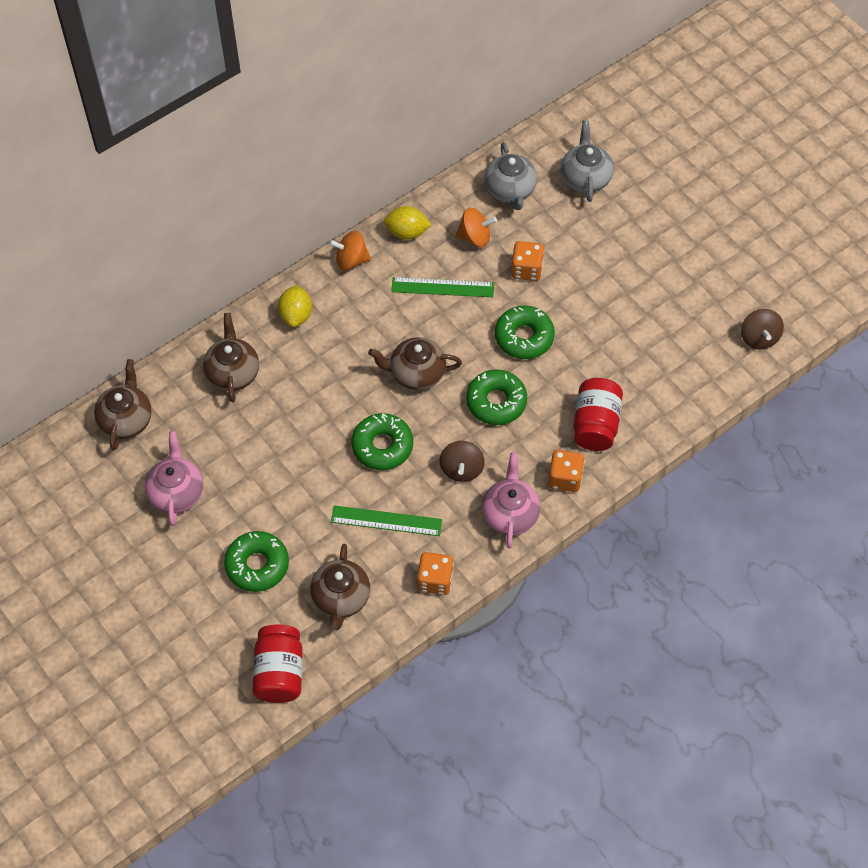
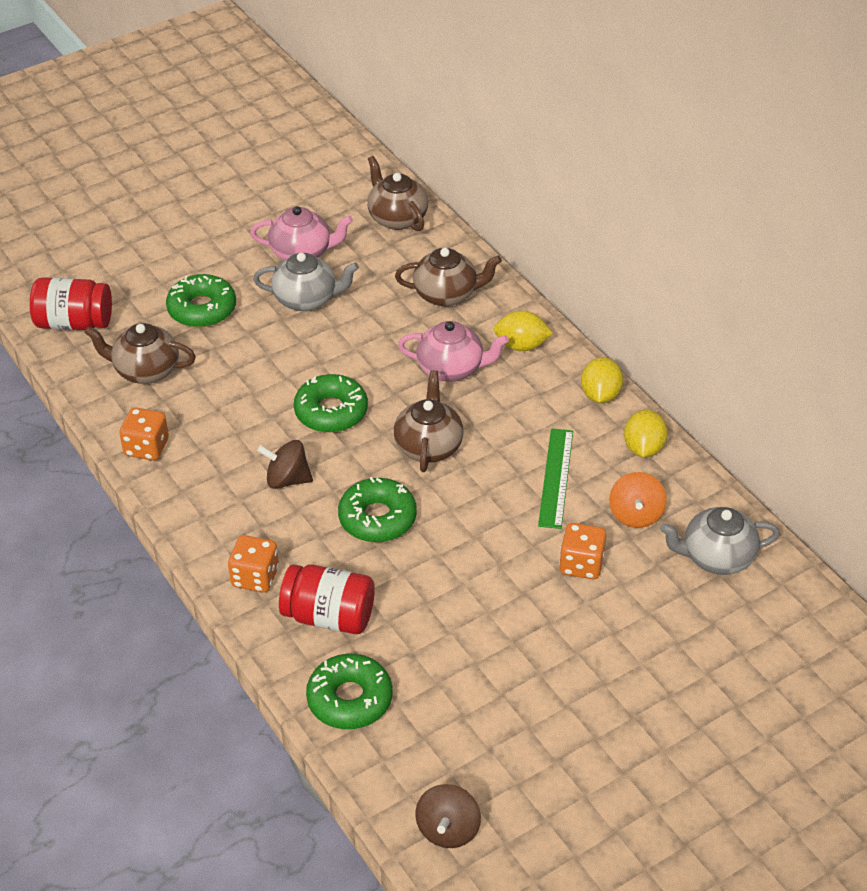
camera: 95 degrees right, 15 degrees down
(126, 419) = (397, 218): brown teapot -> brown teapot turned 135 degrees counterclockwise
(351, 260) = (600, 395): orange spinning top -> yellow lemon
(386, 520) = (232, 411): green ruler -> none
(510, 514) = (216, 520): pink teapot -> pink teapot (451, 369)
(524, 337) = (472, 553): green donut -> green donut (350, 699)
(585, 178) = (743, 645): grey teapot -> grey teapot (306, 299)
(759, 338) = (448, 829): brown spinning top -> brown spinning top turned 75 degrees counterclockwise

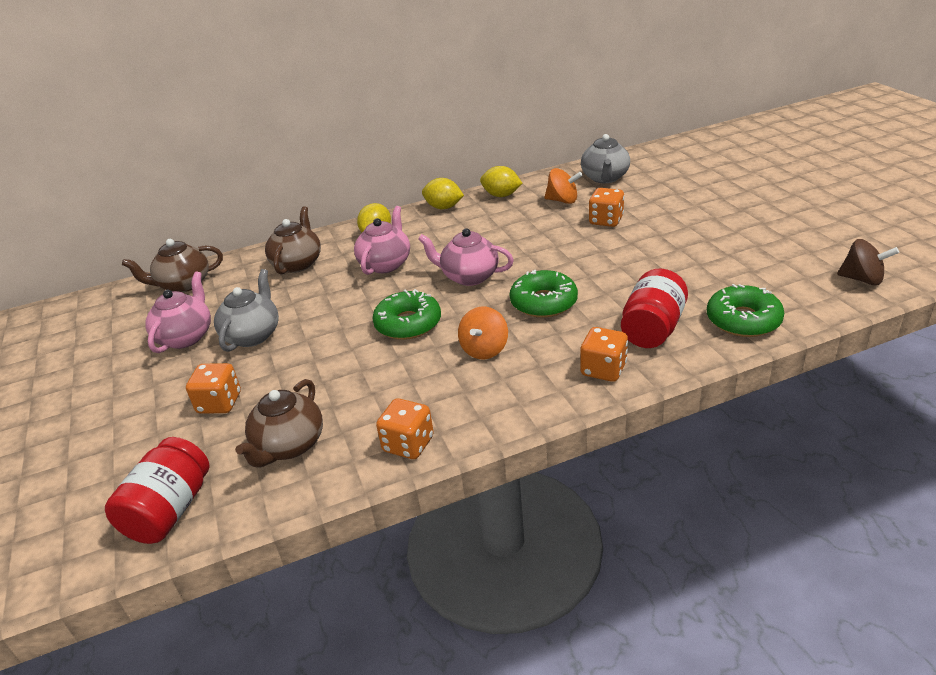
camera: 75 degrees left, 10 degrees down
(202, 309) = (219, 403): green donut -> orange dice
(287, 479) = (484, 349): brown spinning top -> orange spinning top
(428, 446) = (469, 276): brown teapot -> pink teapot
(555, 477) = (520, 226): green ruler -> none

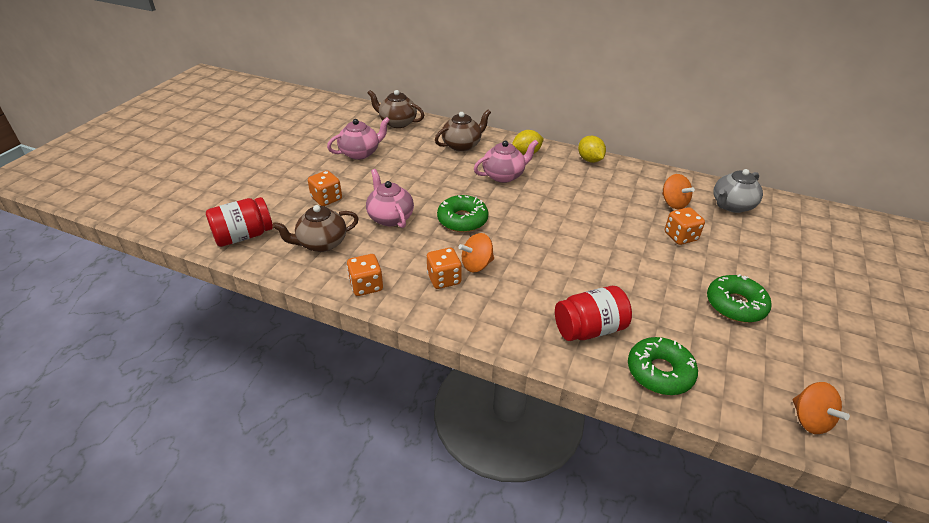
camera: 40 degrees right, 5 degrees up
(253, 335) = (387, 173): grey teapot -> none
(469, 276) = (536, 215): pink teapot -> pink teapot (390, 217)
(501, 195) = (638, 174): yellow lemon -> none
(543, 302) = (552, 262): green donut -> green donut (735, 305)
(603, 370) = (519, 329): orange dice -> orange dice (444, 279)
(862, 279) = (810, 419): brown spinning top -> orange spinning top

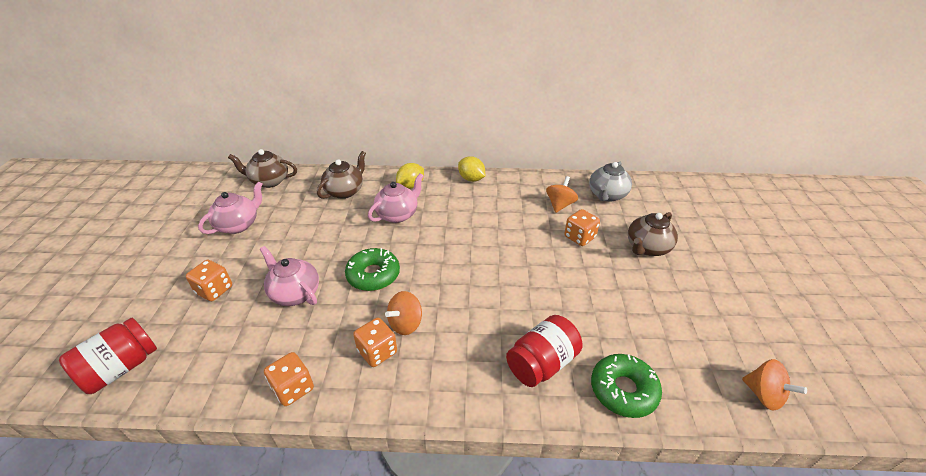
camera: 20 degrees left, 0 degrees up
(321, 243) = (224, 349): brown teapot -> brown teapot (647, 248)
(673, 203) = (560, 205): orange spinning top -> orange spinning top turned 105 degrees counterclockwise
(735, 305) = (653, 294): green donut -> none

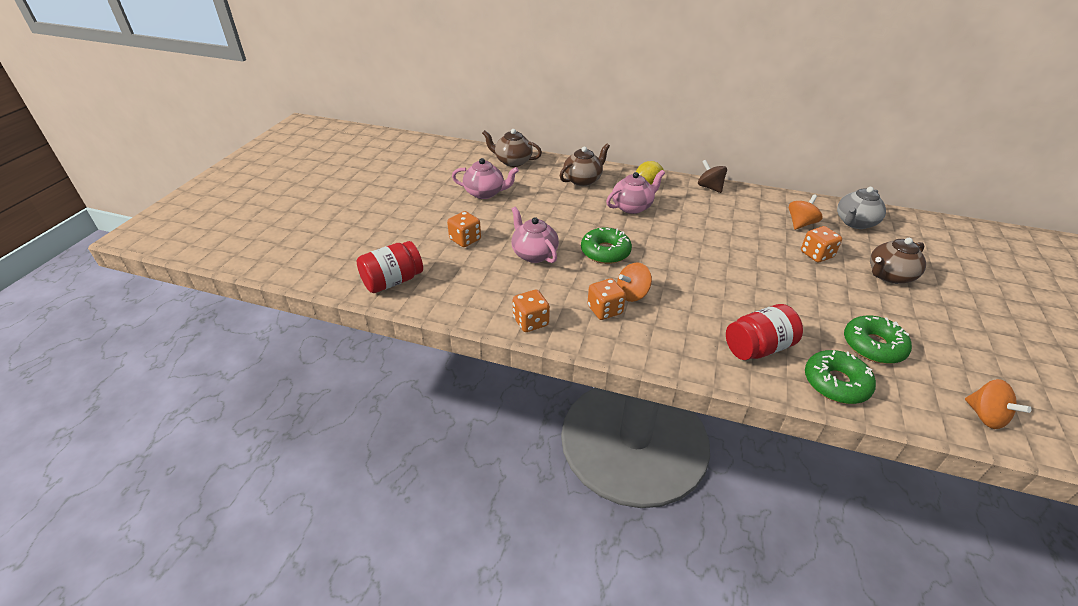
camera: 15 degrees right, 0 degrees up
(238, 225) = (485, 193): pink teapot -> pink teapot turned 45 degrees clockwise
(471, 179) = (710, 187): yellow lemon -> brown spinning top
(649, 334) = (873, 346): none -> green donut

